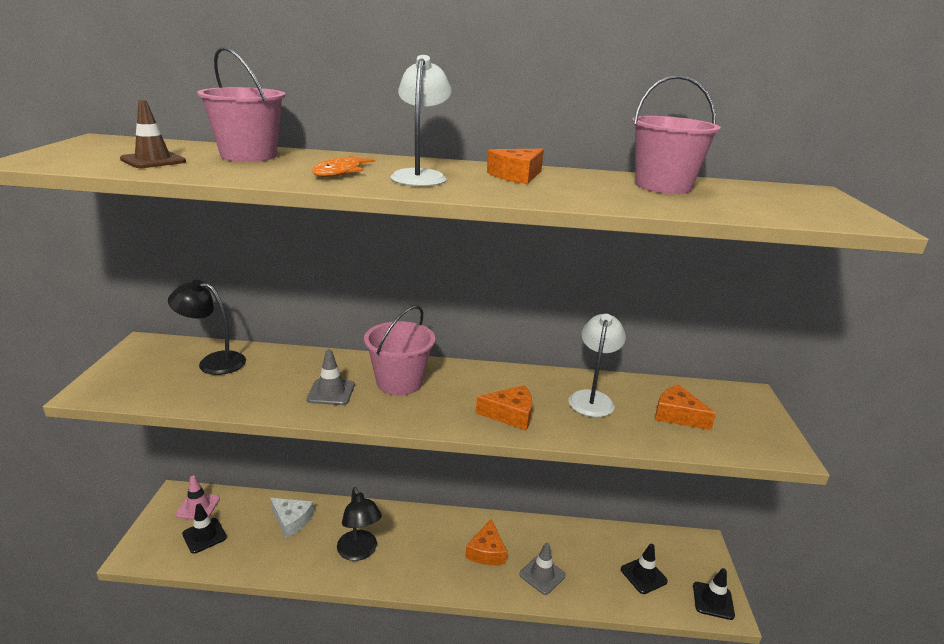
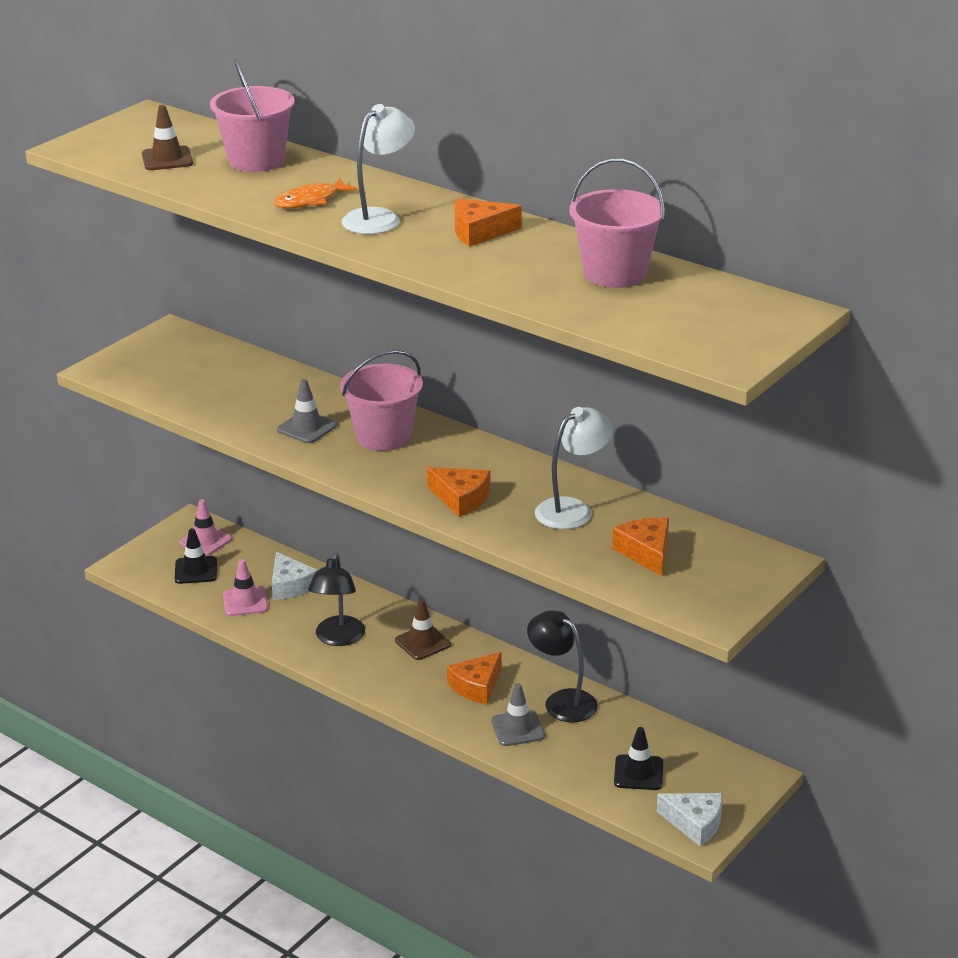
camera: 35 degrees right, 5 degrees up
(213, 362) = (222, 367): black lamp -> black lamp (562, 701)
(264, 548) = (245, 602): none -> pink traffic cone
(422, 530) = (422, 642): none -> brown traffic cone
(713, 600) = (695, 823): black traffic cone -> white cheese

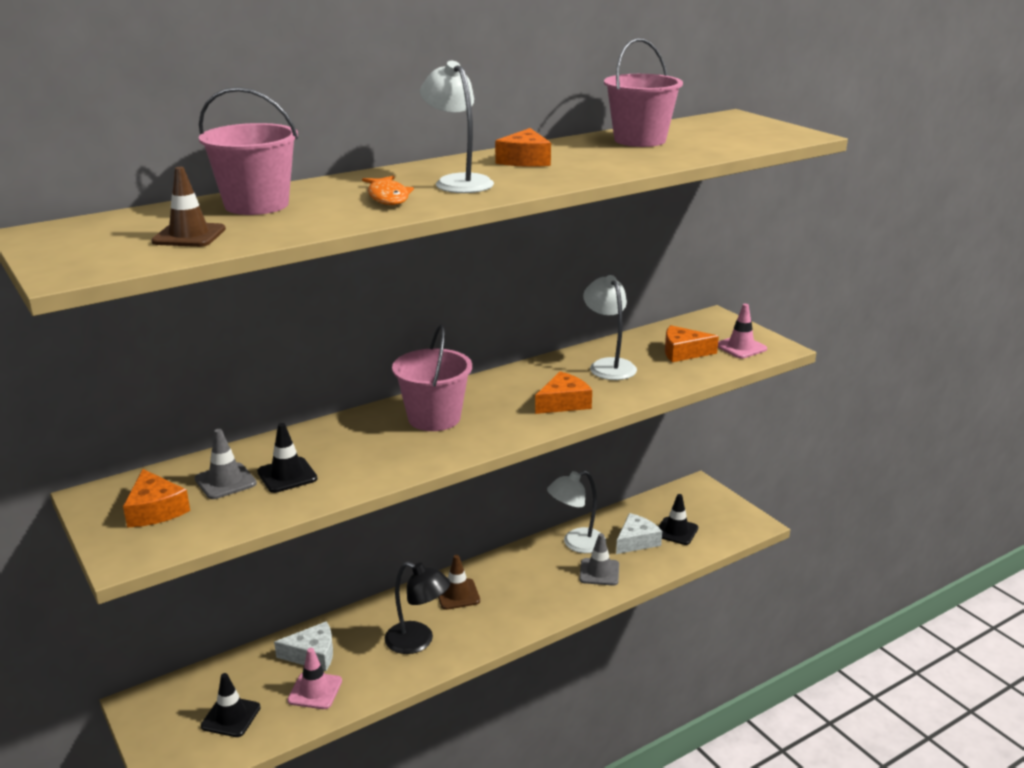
camera: 70 degrees left, 5 degrees down
(205, 541) = (184, 699): pink traffic cone -> pink traffic cone (741, 347)
(242, 396) = (287, 475): none -> black traffic cone
(307, 428) = (384, 451): grey traffic cone -> grey traffic cone (225, 481)
(476, 686) = (534, 580): orange cheese -> orange cheese (155, 510)
(562, 701) = (576, 543): black lamp -> white lamp
(695, 823) = (740, 522): white cheese -> white cheese (636, 541)

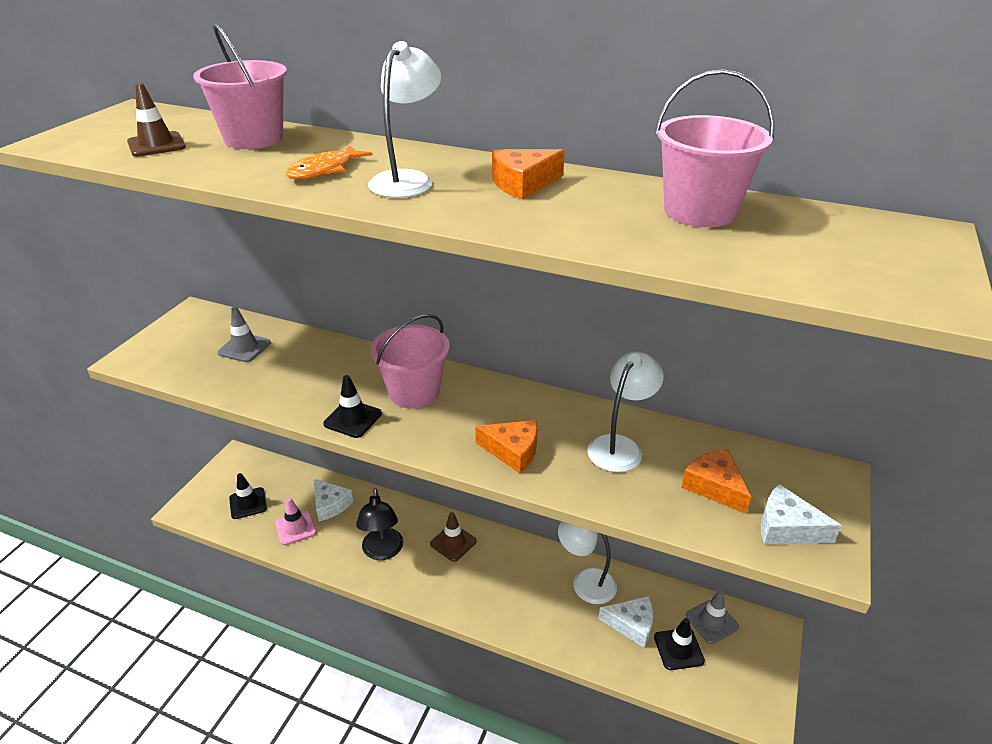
camera: 55 degrees right, 10 degrees up
(155, 510) = (190, 341): orange cheese -> none
(287, 475) = (270, 368): black traffic cone -> black traffic cone (353, 419)
(599, 572) = (561, 620): grey traffic cone -> grey traffic cone (712, 621)
(741, 347) = (787, 527): pink traffic cone -> white cheese

